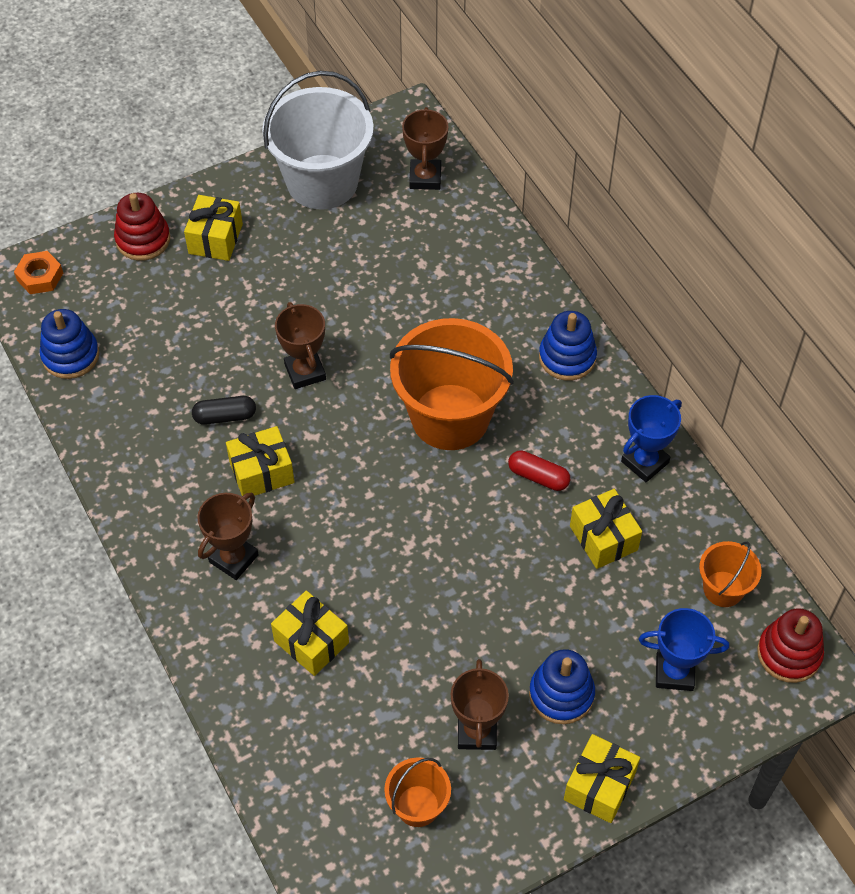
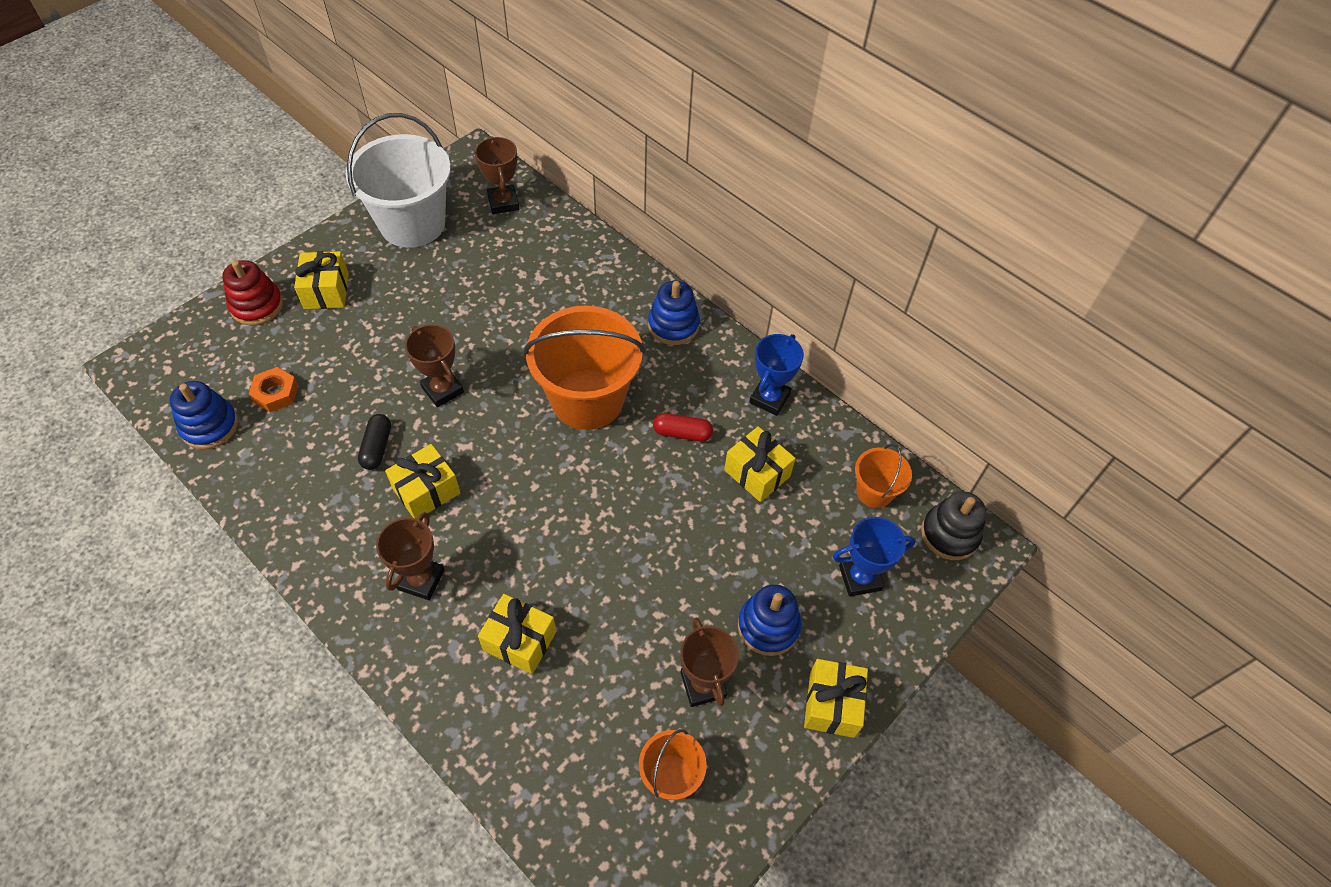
camera: 20 degrees left, 0 degrees up
(40, 276) = (162, 359): orange nut -> orange nut (275, 393)
(225, 416) = (377, 447): black capsule -> black capsule turned 60 degrees counterclockwise
(789, 654) = (949, 534): red stacking toy -> black stacking toy

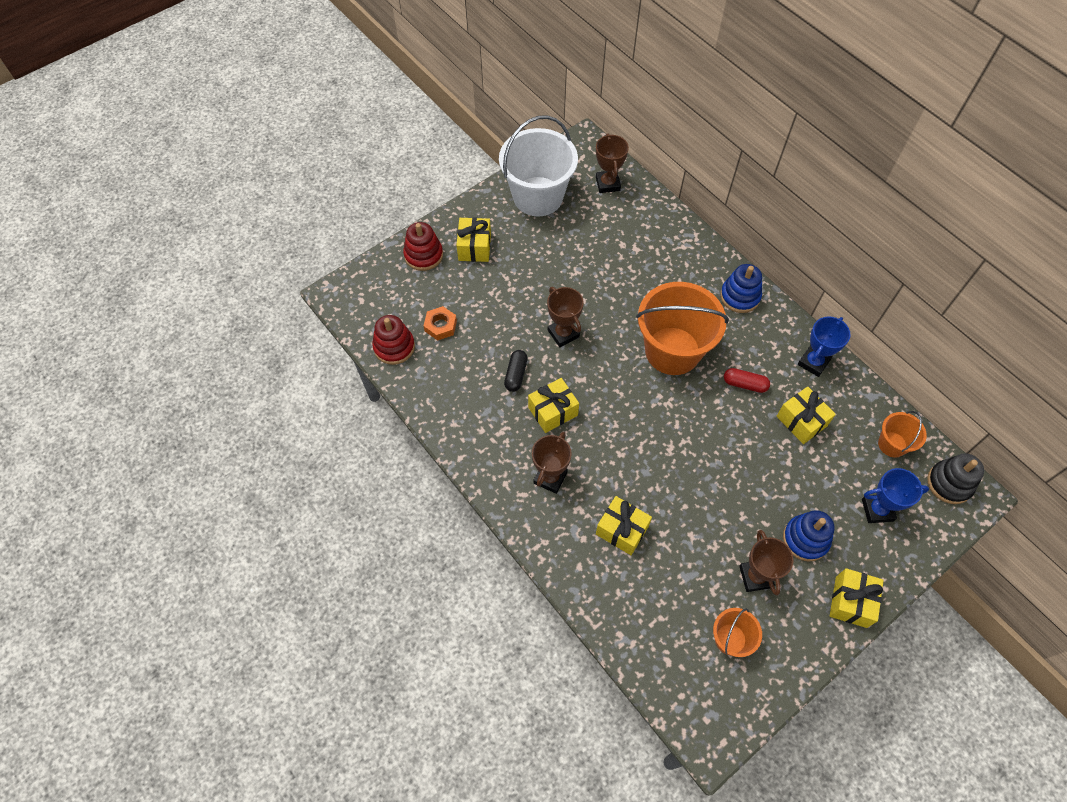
camera: 10 degrees right, 5 degrees up
(209, 426) = (394, 347): blue stacking toy -> red stacking toy

